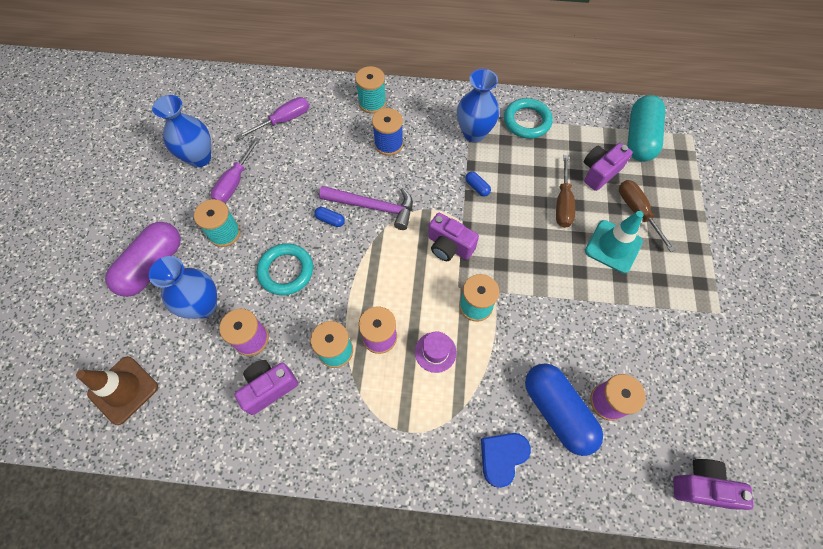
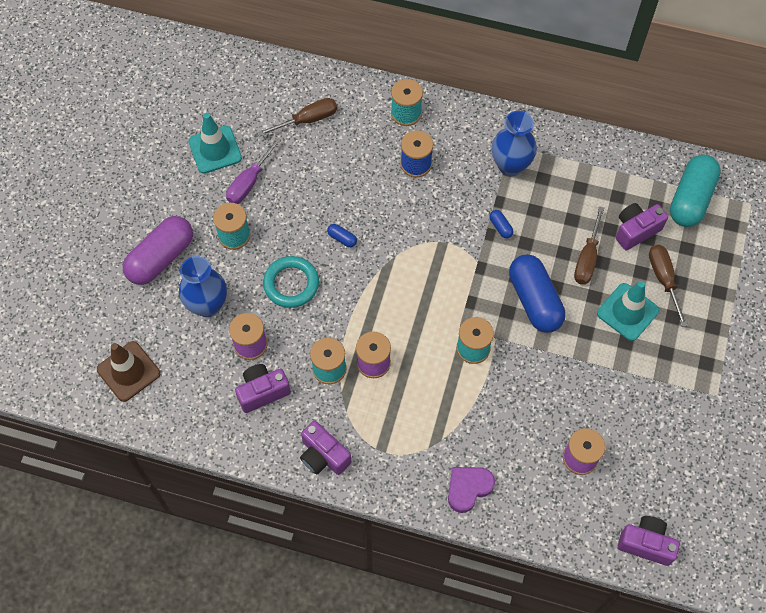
camera: 10 degrees right, 0 degrees up
(199, 158) = (215, 150): blue vase -> turquoise traffic cone
(283, 120) = (307, 120): purple screwdriver -> brown screwdriver
(374, 207) = (388, 232): purple hammer -> none
(435, 352) = (424, 385): purple hat -> none
(449, 246) = (458, 285): purple camera -> purple camera (323, 456)
(502, 457) = (468, 488): blue heart -> purple heart
(527, 121) = (571, 160): turquoise ring -> none
(557, 411) = (529, 458): blue capsule -> blue capsule (534, 300)

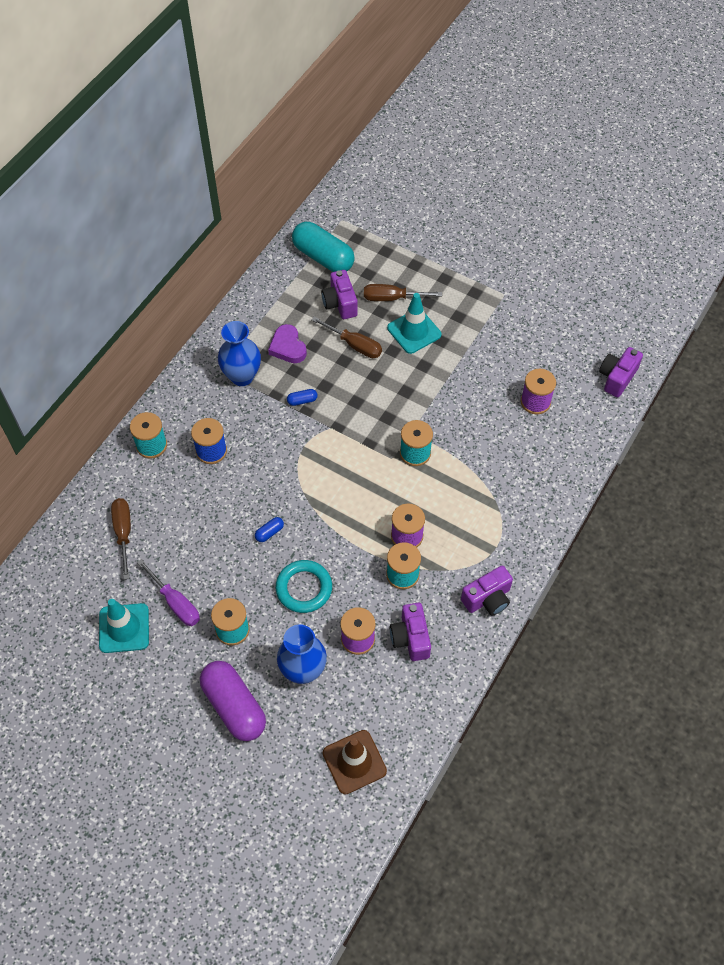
camera: 75 degrees left, 5 degrees down
(468, 488) = (544, 490): purple heart -> purple heart (288, 347)
(534, 300) = (383, 394): blue capsule -> none

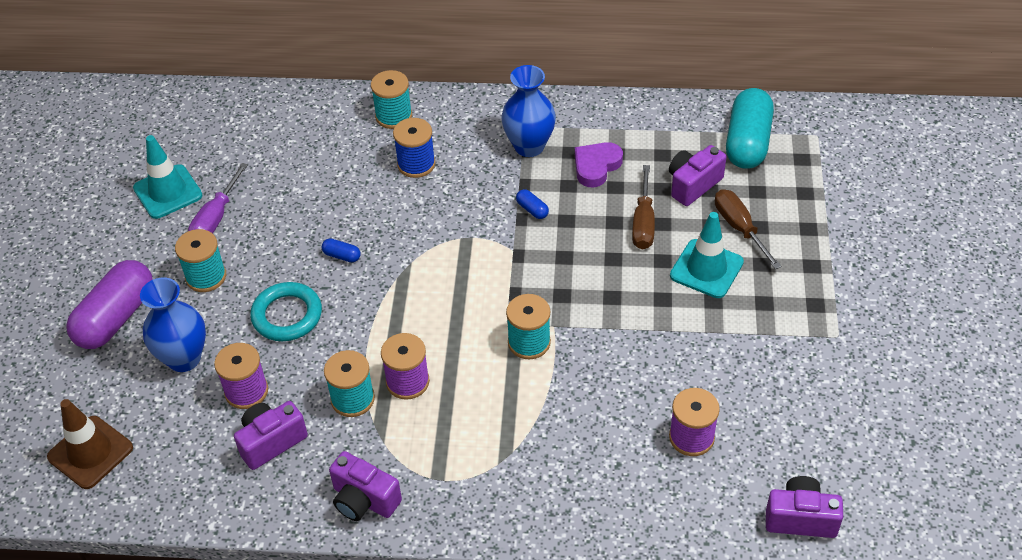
camera: 65 degrees right, 10 degrees down
(123, 533) = (276, 143): brown screwdriver -> none

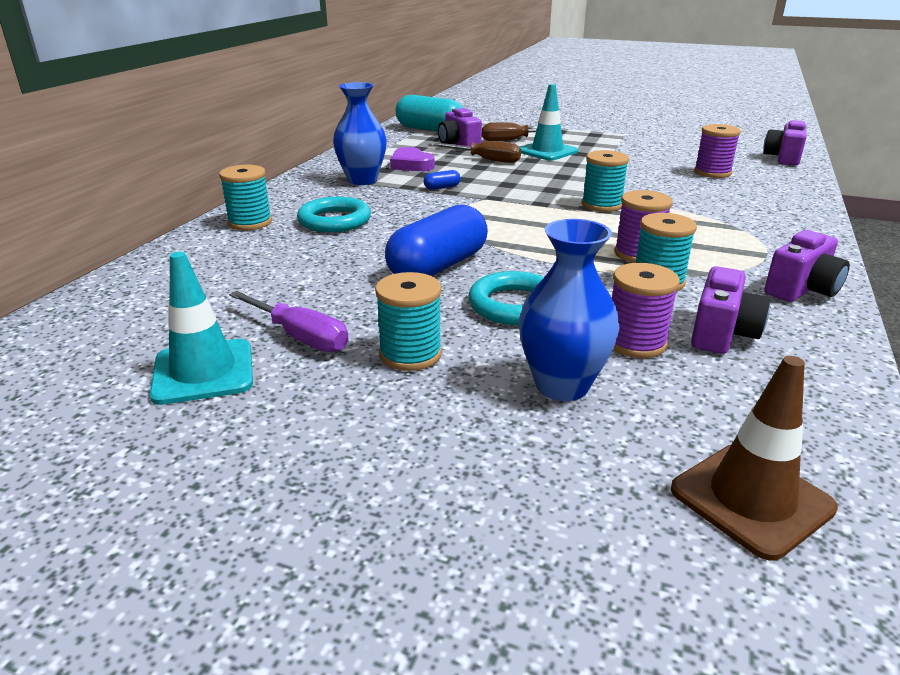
camera: 75 degrees left, 20 degrees down
(116, 317) = (446, 446): purple capsule -> none
(271, 442) = (722, 334): purple camera -> purple camera turned 135 degrees counterclockwise
(342, 256) = (438, 266): blue capsule -> blue capsule, size x2.49
(416, 164) = (334, 221): blue spool -> turquoise ring

